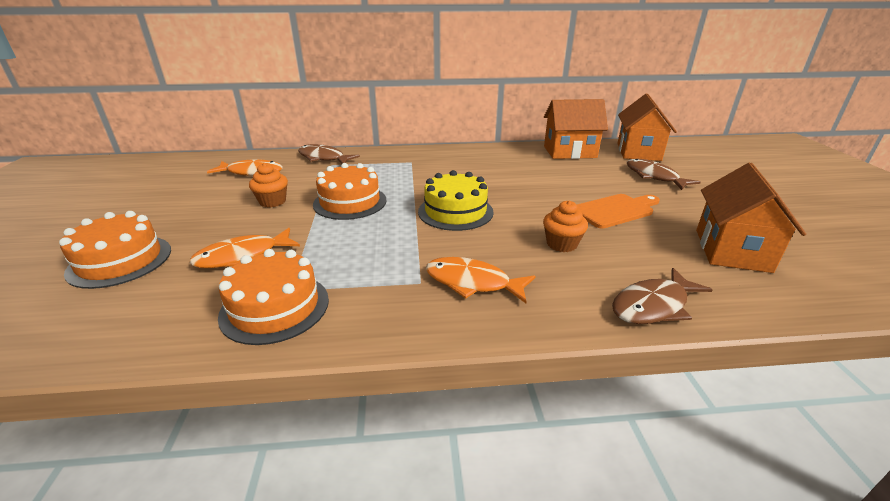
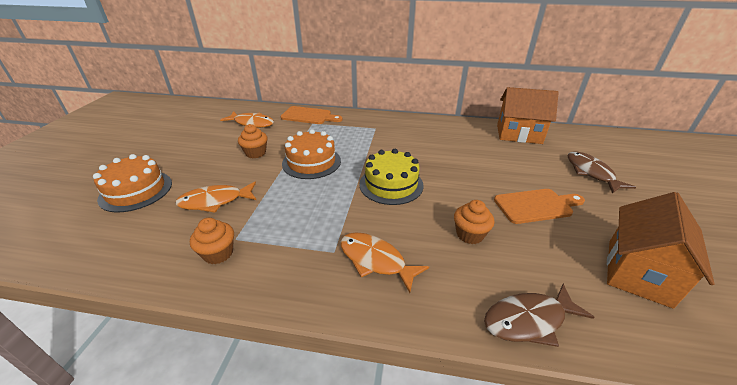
camera: 15 degrees right, 5 degrees up
(275, 307) = (218, 253): orange cake -> orange cupcake
(323, 158) = (309, 116): brown fish -> orange cutting board
(638, 152) = (587, 142): orange house -> none

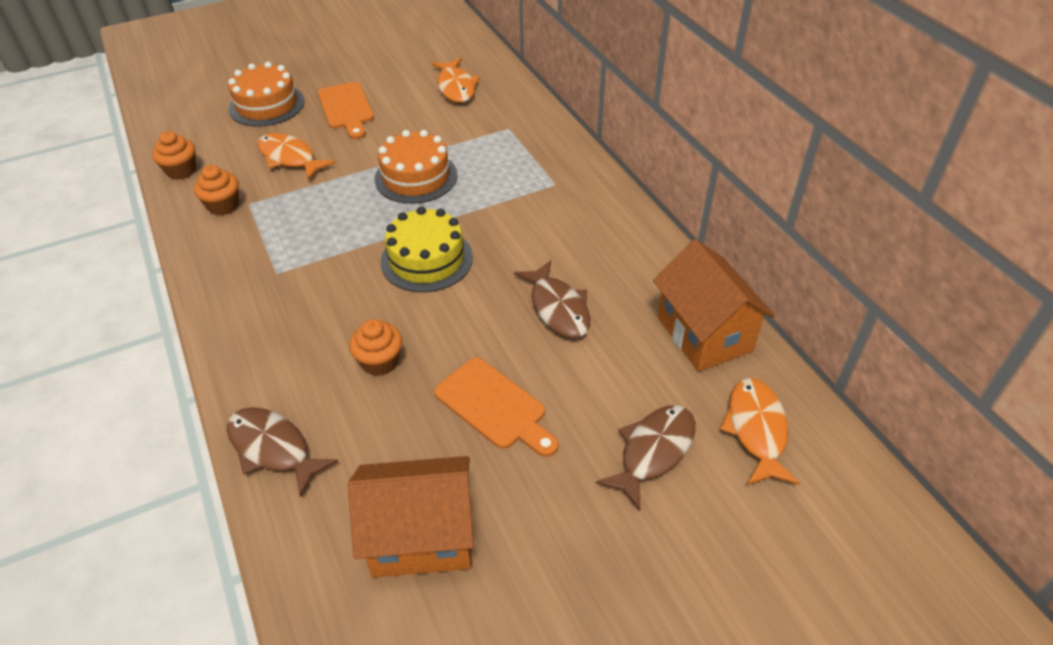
camera: 55 degrees right, 10 degrees up
(255, 153) = (395, 129): orange cupcake -> orange cupcake (181, 171)
(309, 116) = (523, 115): orange cutting board -> orange cutting board (346, 108)
(375, 260) = (283, 307): orange fish -> orange fish (756, 430)
(471, 160) = (558, 308): none -> brown fish

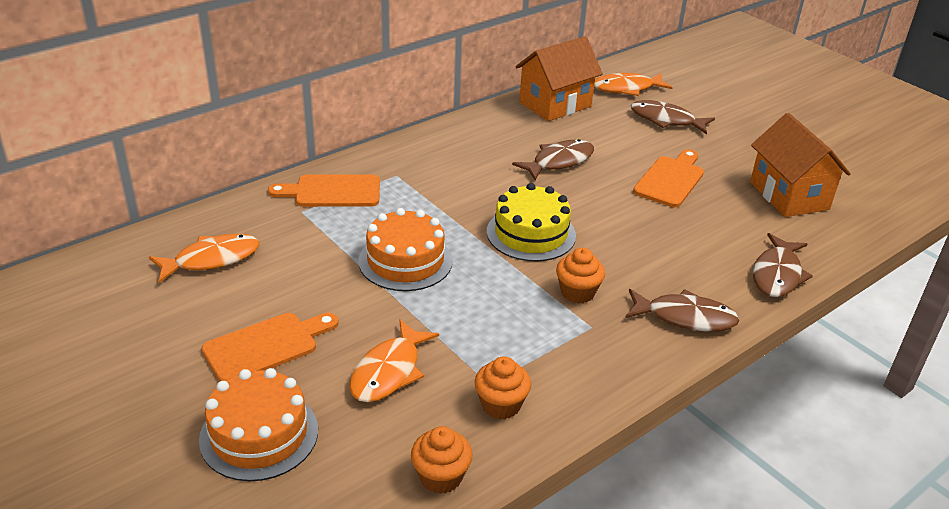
camera: 105 degrees left, 10 degrees down
(252, 341) = (685, 317): none -> brown fish
(380, 362) = (662, 238): orange cupcake -> orange cupcake (577, 292)
(534, 145) = (332, 192): none -> orange cutting board

